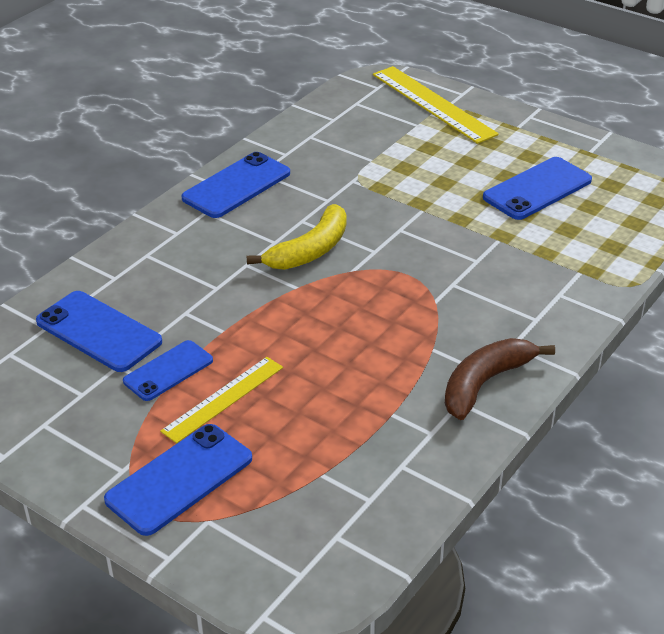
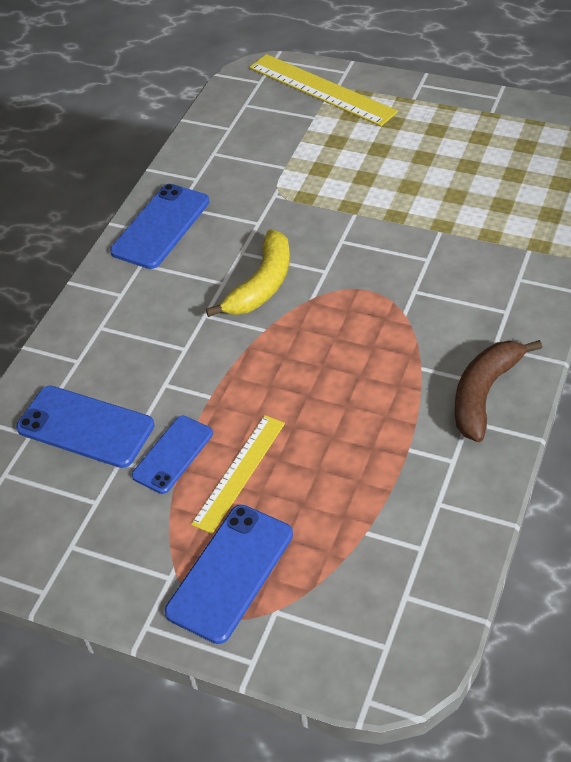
camera: 10 degrees left, 10 degrees up
(537, 189) = (457, 166): blue phone -> none

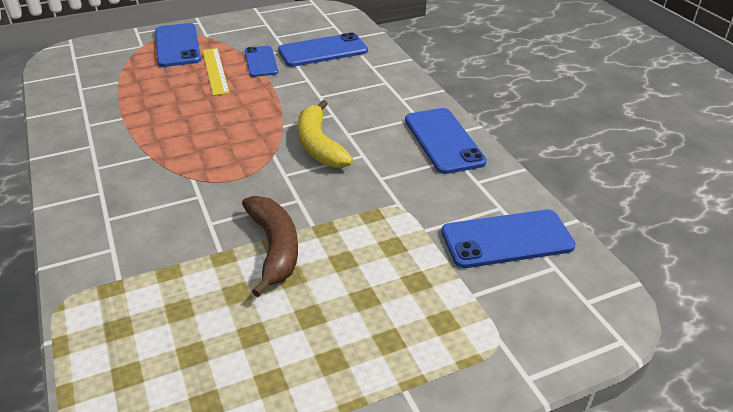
camera: 130 degrees right, 10 degrees down
(244, 132) = (507, 239): none -> blue phone
(321, 90) = (515, 333): yellow ruler -> none
(484, 393) = (89, 163): brown banana -> brown banana (274, 248)

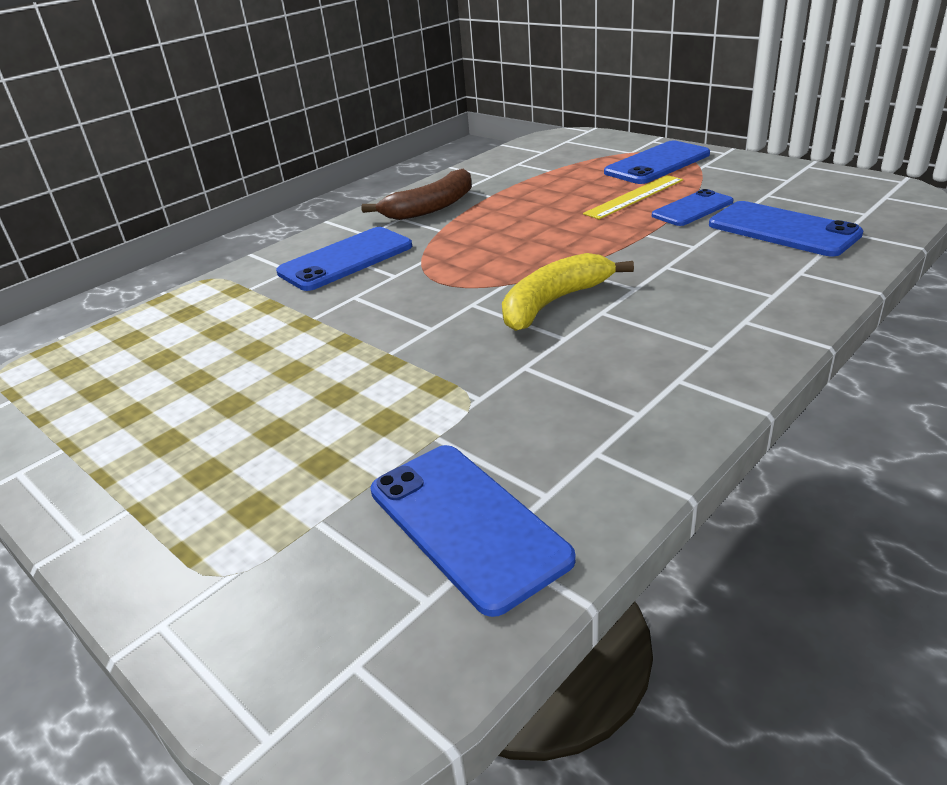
camera: 70 degrees right, 5 degrees down
(274, 248) = (334, 344): brown banana -> brown banana (431, 207)
(443, 140) = (675, 389): blue phone -> blue phone (346, 259)

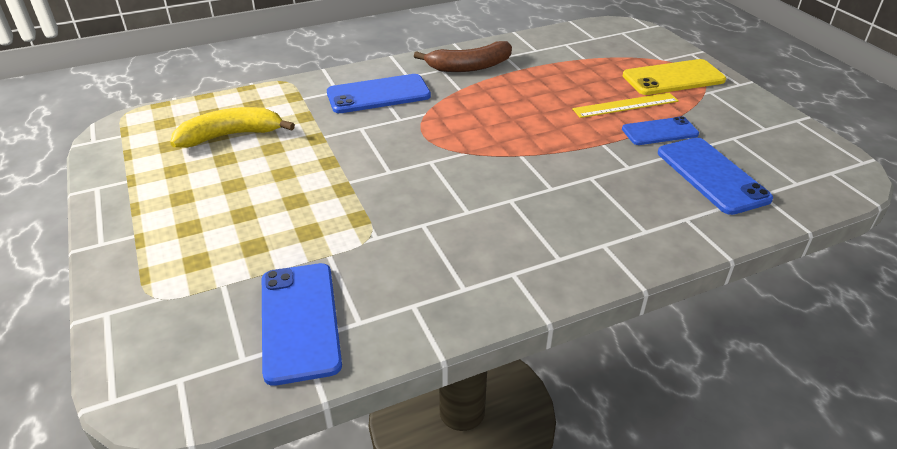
camera: 20 degrees right, 5 degrees up
(554, 302) = (485, 180): yellow banana -> yellow banana (231, 135)
(657, 163) = (673, 78): blue phone -> yellow phone

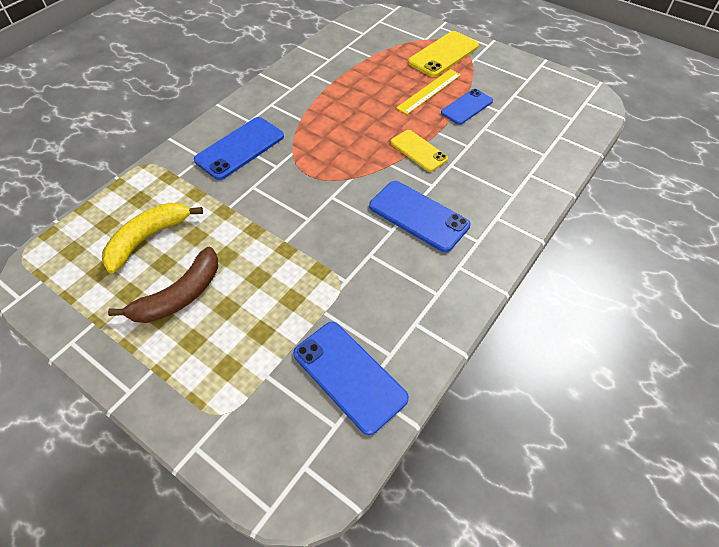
camera: 30 degrees left, 15 degrees up
(469, 67) = (291, 94): brown banana -> brown banana (179, 296)
(564, 153) = (418, 151): none -> yellow phone
(712, 175) = (522, 132): blue phone -> blue phone (418, 216)

